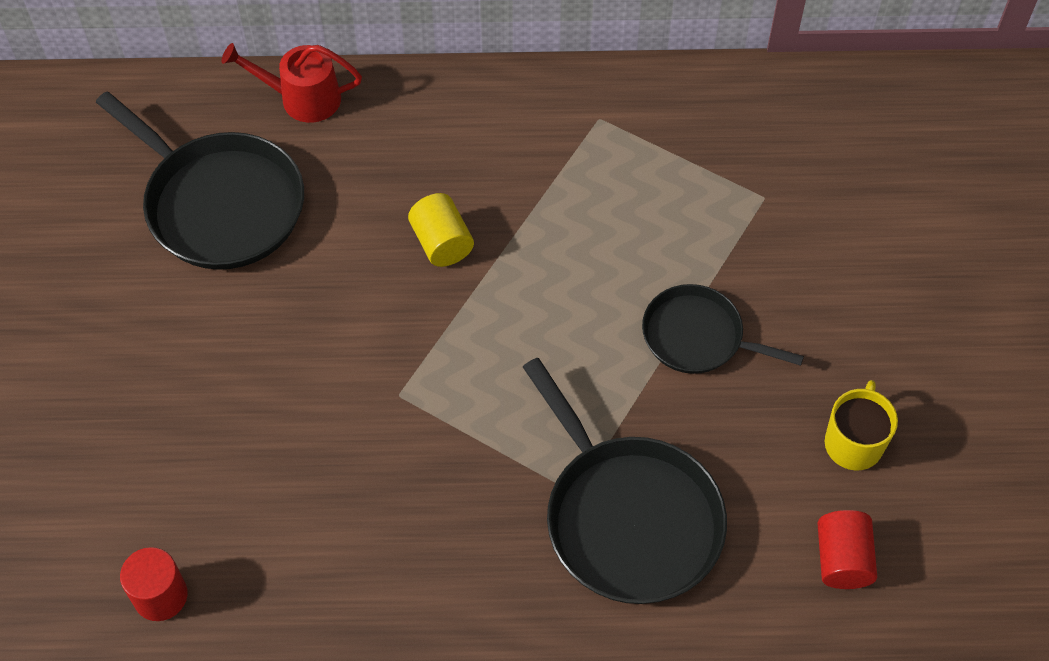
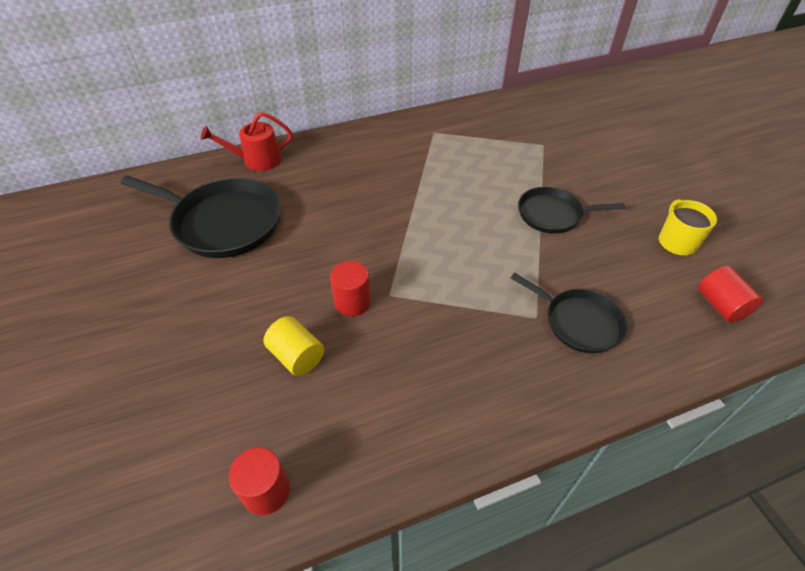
camera: 20 degrees left, 10 degrees down
(345, 391) = (352, 302): none -> red cylinder
(441, 243) = (375, 207): yellow cylinder -> yellow cylinder (297, 356)
(628, 518) = (578, 322): black pan -> black pan, size x0.60

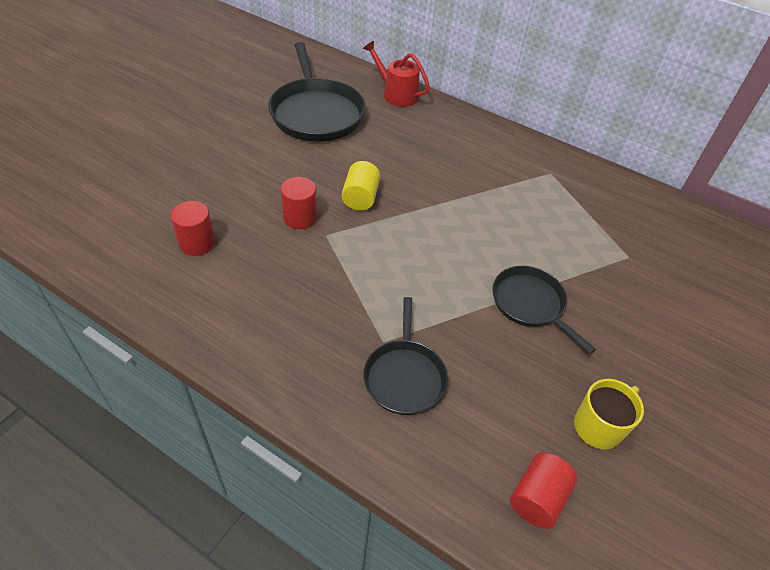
camera: 50 degrees right, 0 degrees up
(266, 491) = (111, 254): red cylinder -> red cylinder (197, 243)
(297, 356) = (226, 213): yellow cylinder -> yellow cylinder (360, 198)

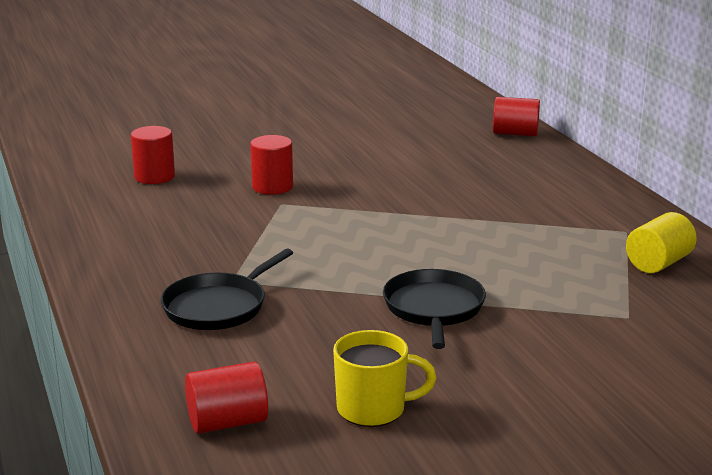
camera: 40 degrees right, 25 degrees down
(316, 113) = (398, 127): black pan -> none
(360, 198) = (356, 190): yellow cylinder -> yellow cylinder (658, 263)
(396, 94) = (515, 133): red watering can -> red cylinder

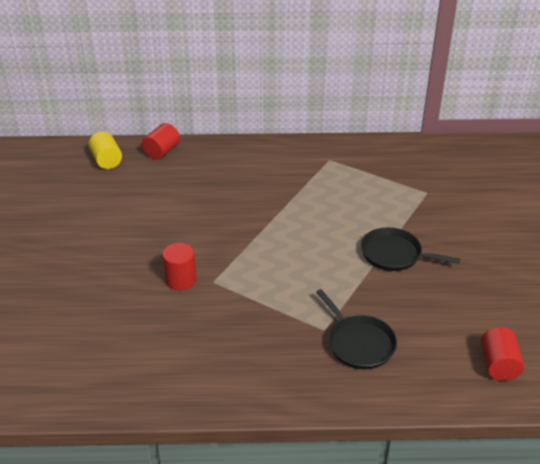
camera: 70 degrees left, 15 degrees up
(154, 177) = (118, 339): red cylinder -> none
(373, 409) = (496, 305): yellow mug -> none
(658, 263) = (372, 163): yellow cylinder -> yellow cylinder (106, 160)

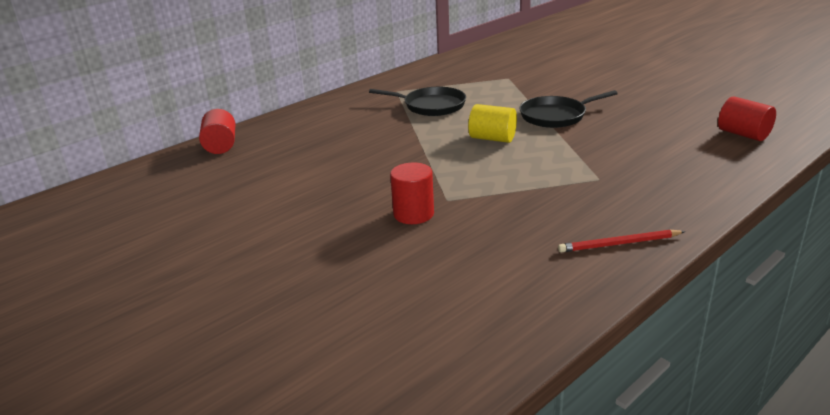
camera: 40 degrees left, 10 degrees down
(106, 160) = (165, 176): yellow cylinder -> yellow cylinder (492, 138)
(249, 385) = (619, 244): none -> red pencil
(358, 343) = (638, 172): black pan -> black pan (431, 106)

